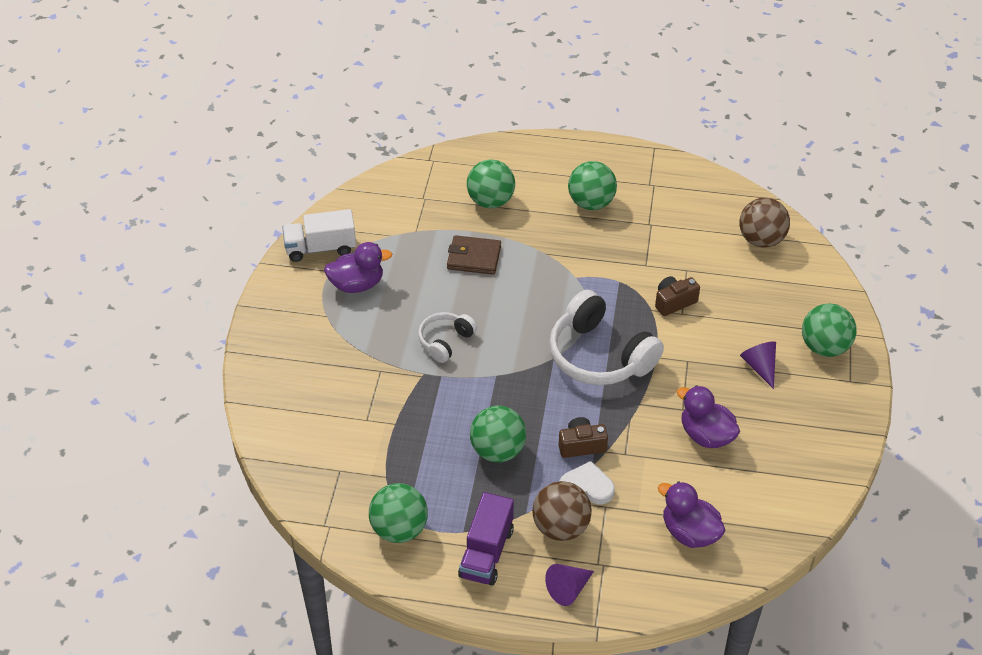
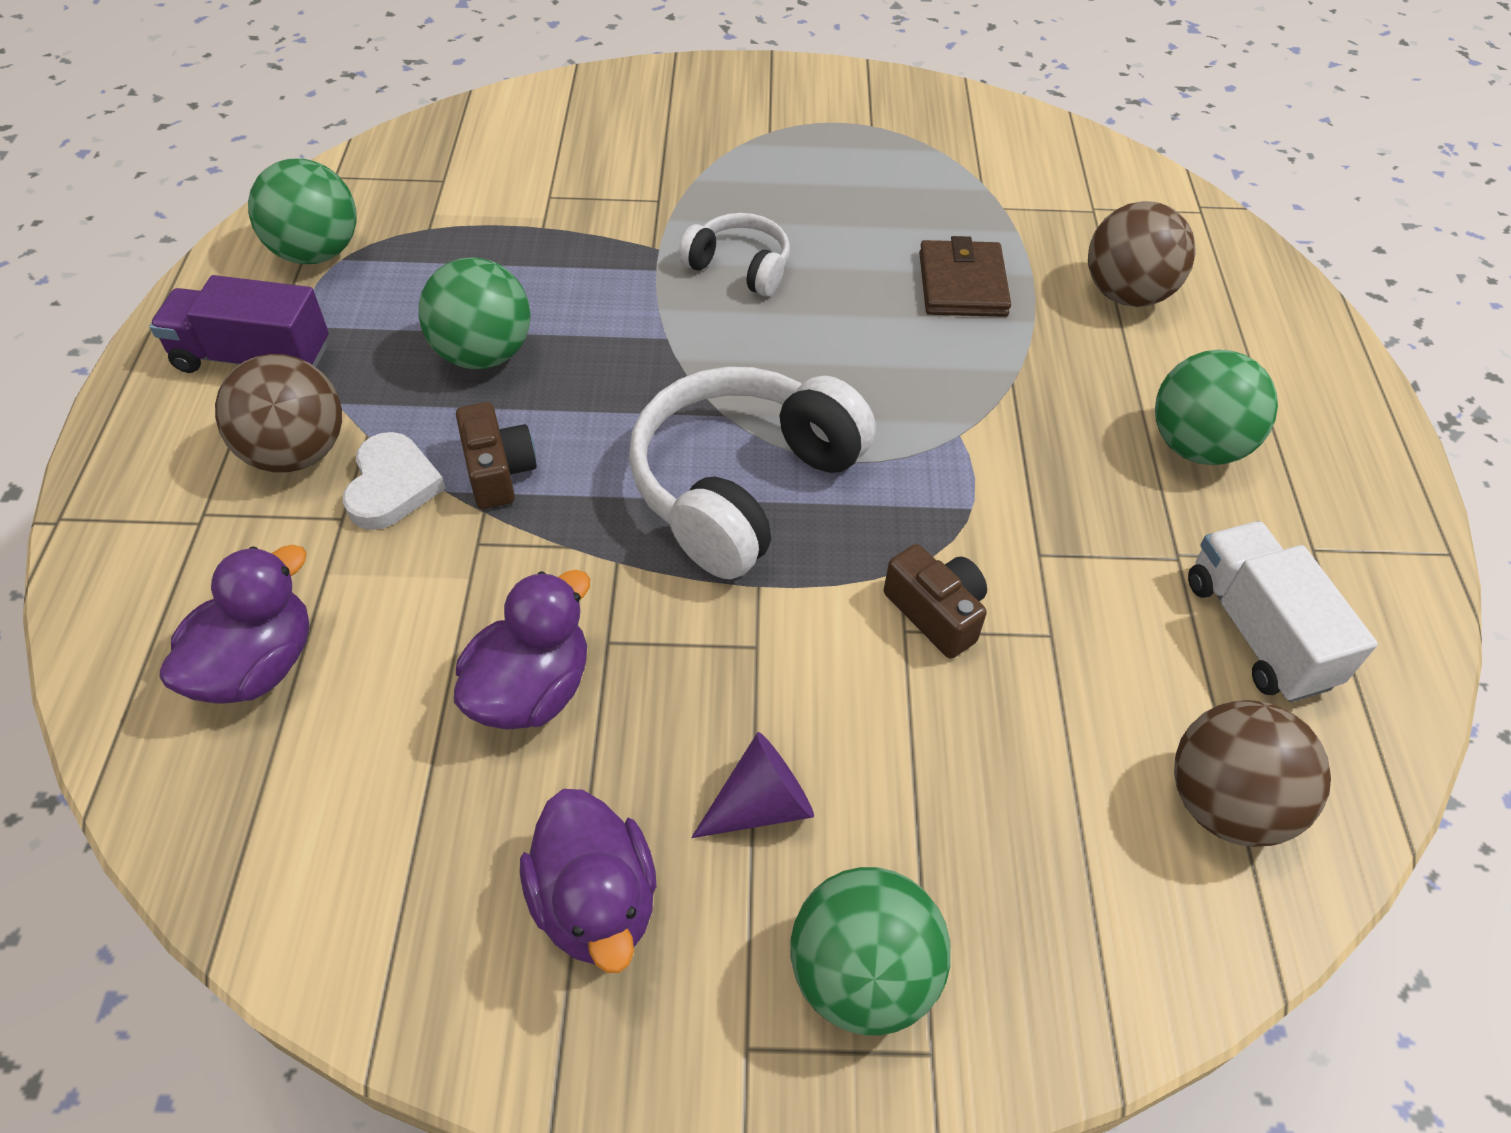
camera: 80 degrees right, 5 degrees up
(321, 248) = (920, 110): white truck -> white truck (1257, 632)
(357, 284) = (848, 155): purple duck -> purple duck (595, 902)
(490, 201) = (1126, 294): green ball -> brown ball
(568, 589) = (151, 473): purple cone -> none

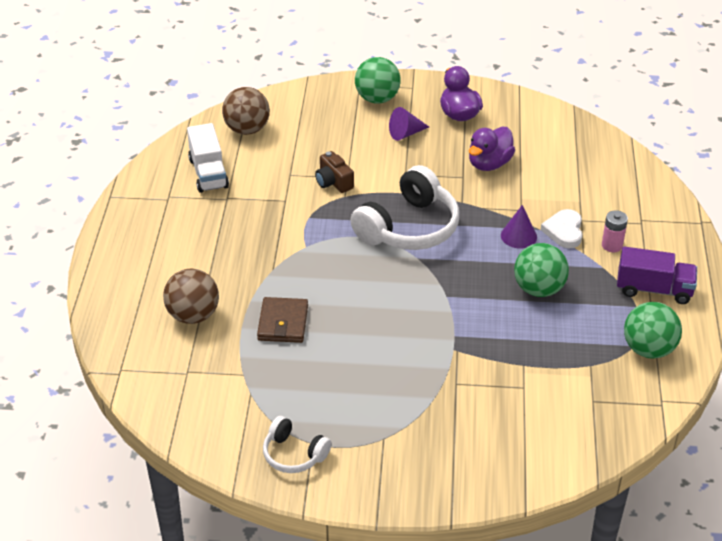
camera: 175 degrees left, 10 degrees down
(257, 665) = (593, 173): purple duck -> none
(297, 453) = (612, 245): brown ball -> pink battery
(498, 471) = (518, 236): brown camera -> purple cone
(739, 267) = (407, 336): white headphones -> white headphones (294, 454)
(1196, 446) = (196, 239): green ball -> none

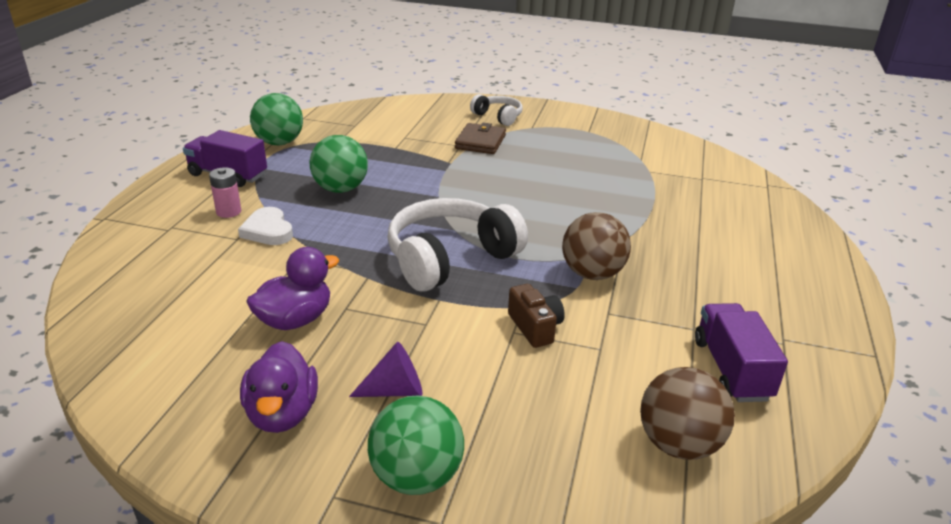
camera: 170 degrees left, 10 degrees down
(193, 315) = (707, 214): brown ball -> brown ball (592, 274)
(208, 173) = (731, 369): white truck -> purple truck
(283, 323) = (611, 197): brown wallet -> brown wallet (480, 142)
(294, 454) = (603, 128): white headphones -> white headphones (498, 117)
(518, 236) = (324, 233): purple cone -> none
(564, 231) = (268, 230): white heart -> white heart turned 135 degrees clockwise

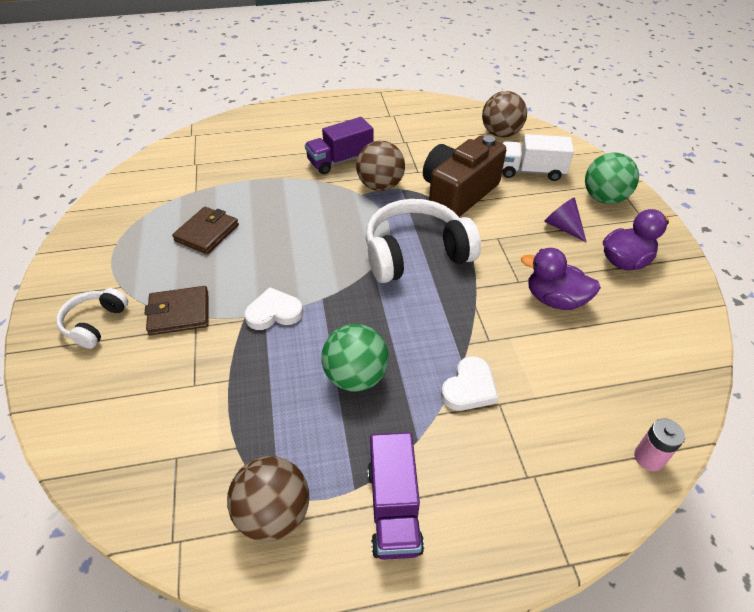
camera: 115 degrees left, 15 degrees up
(228, 212) = (464, 445): pink battery -> pink battery (649, 458)
(279, 143) = (274, 513): green ball -> brown ball
(443, 174) = (274, 312): none -> white heart
(450, 259) = (416, 254): white headphones -> white headphones turned 135 degrees clockwise
(535, 327) = (458, 194): brown camera -> brown camera, size x2.06
(543, 426) = (531, 171): none -> white truck
(575, 165) = (207, 233): none -> brown wallet
(731, 369) = (431, 127): purple truck -> purple truck (340, 160)

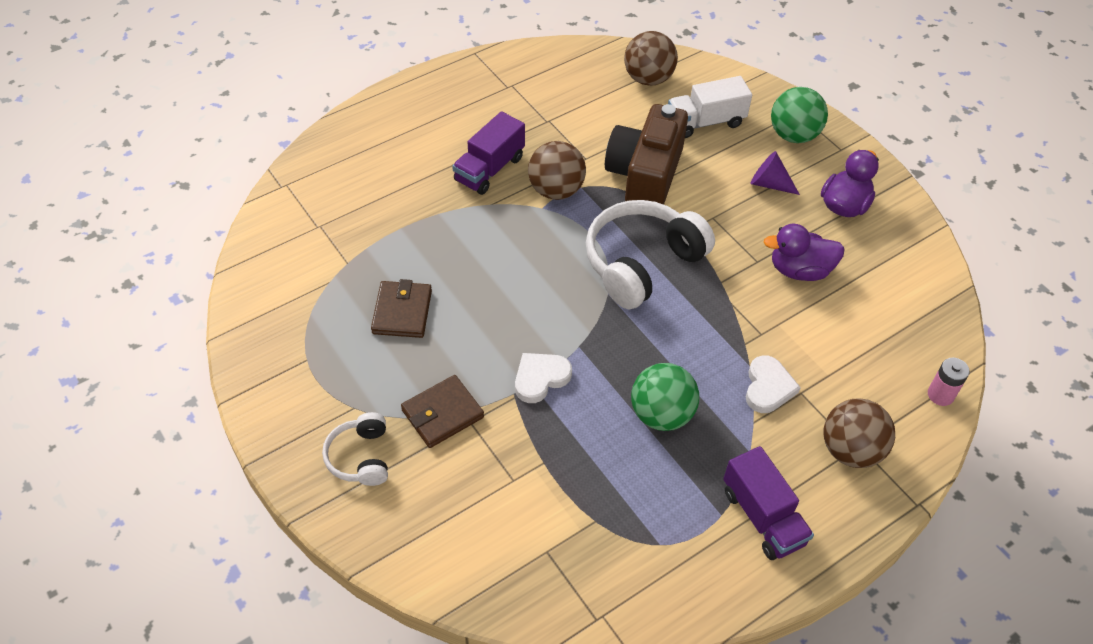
camera: 25 degrees left, 5 degrees up
(274, 513) = (667, 561): brown ball -> brown ball (850, 450)

